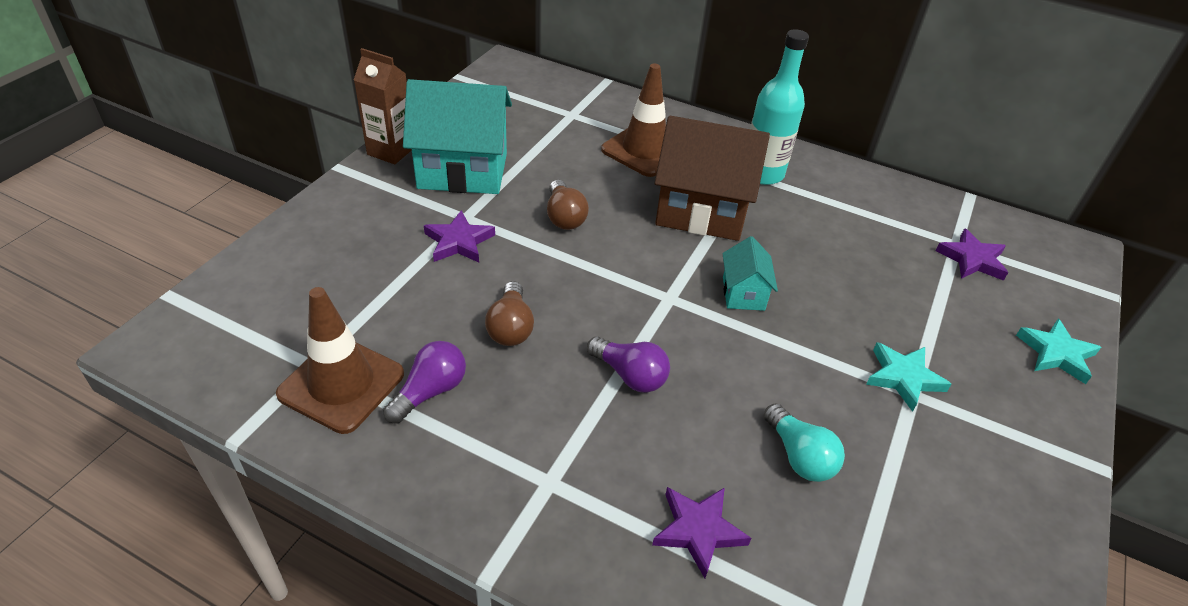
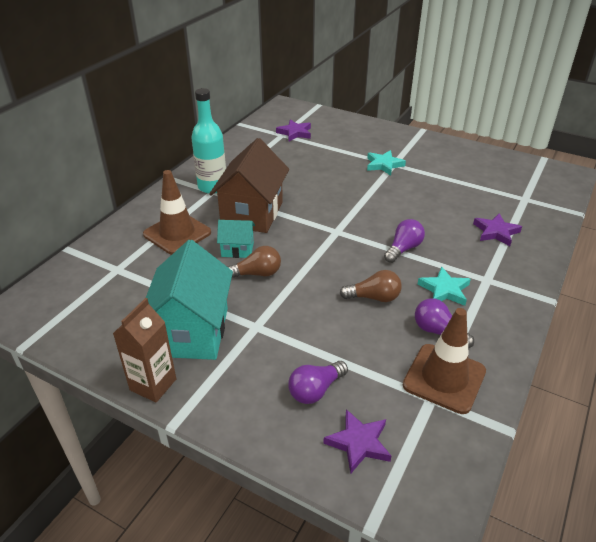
camera: 85 degrees left, 5 degrees down
(353, 262) = (315, 390): none -> purple light bulb
(459, 242) = (287, 328): purple star -> purple star (358, 443)
(743, 293) = (330, 205): turquoise house -> turquoise house (237, 249)
(799, 456) = (442, 199): turquoise light bulb -> none
(1056, 353) = (359, 125): turquoise star -> turquoise star (444, 290)

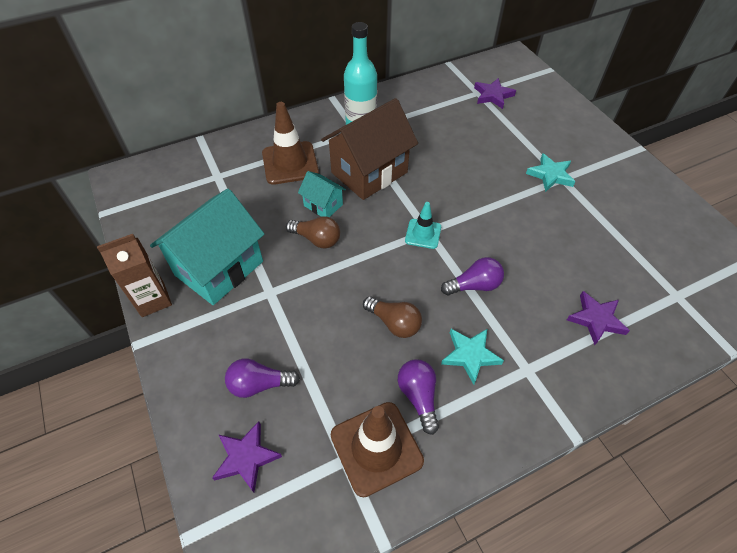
camera: 35 degrees right, 15 degrees up
(335, 234) = (423, 234): none -> turquoise traffic cone

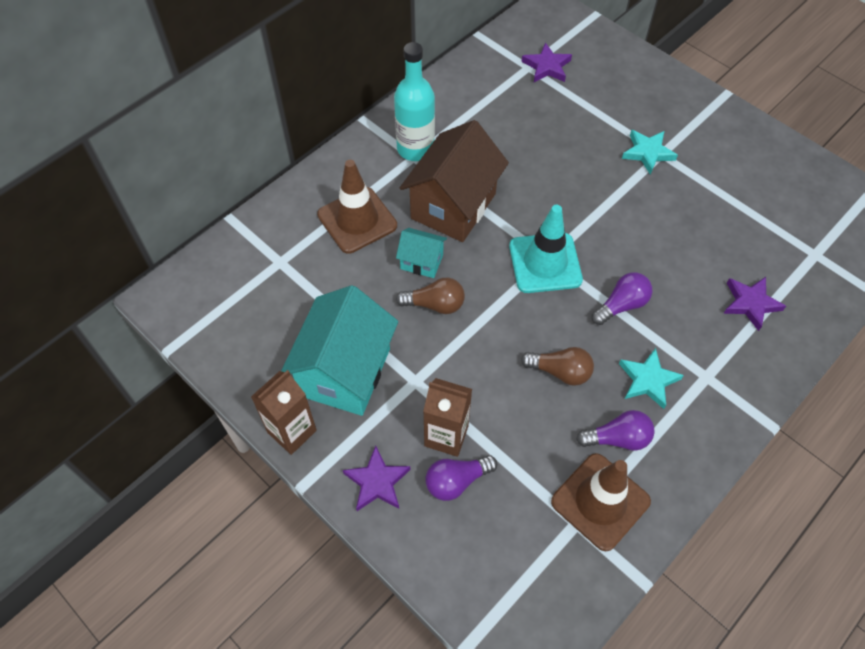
camera: 20 degrees left, 5 degrees up
(246, 457) = (482, 556): purple star -> purple star (377, 482)
(271, 344) = (446, 436): none -> brown carton
(418, 397) = (617, 438): purple light bulb -> purple light bulb turned 120 degrees clockwise
(423, 234) = (545, 263): turquoise traffic cone -> turquoise traffic cone, size x1.75

